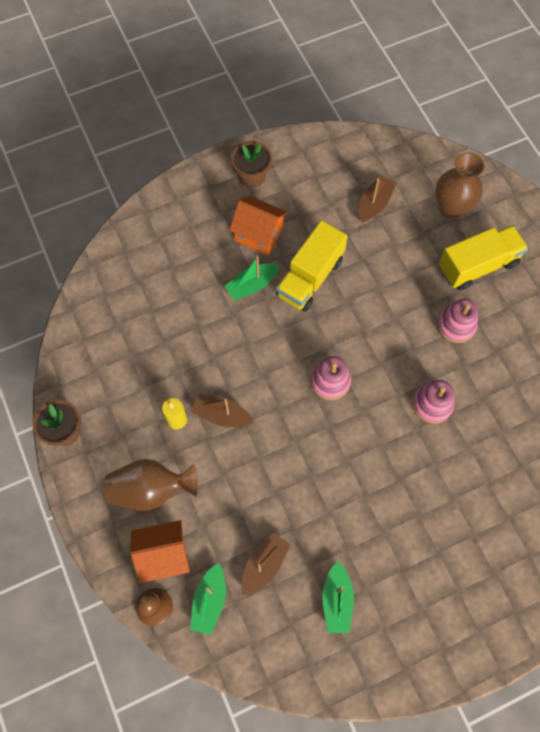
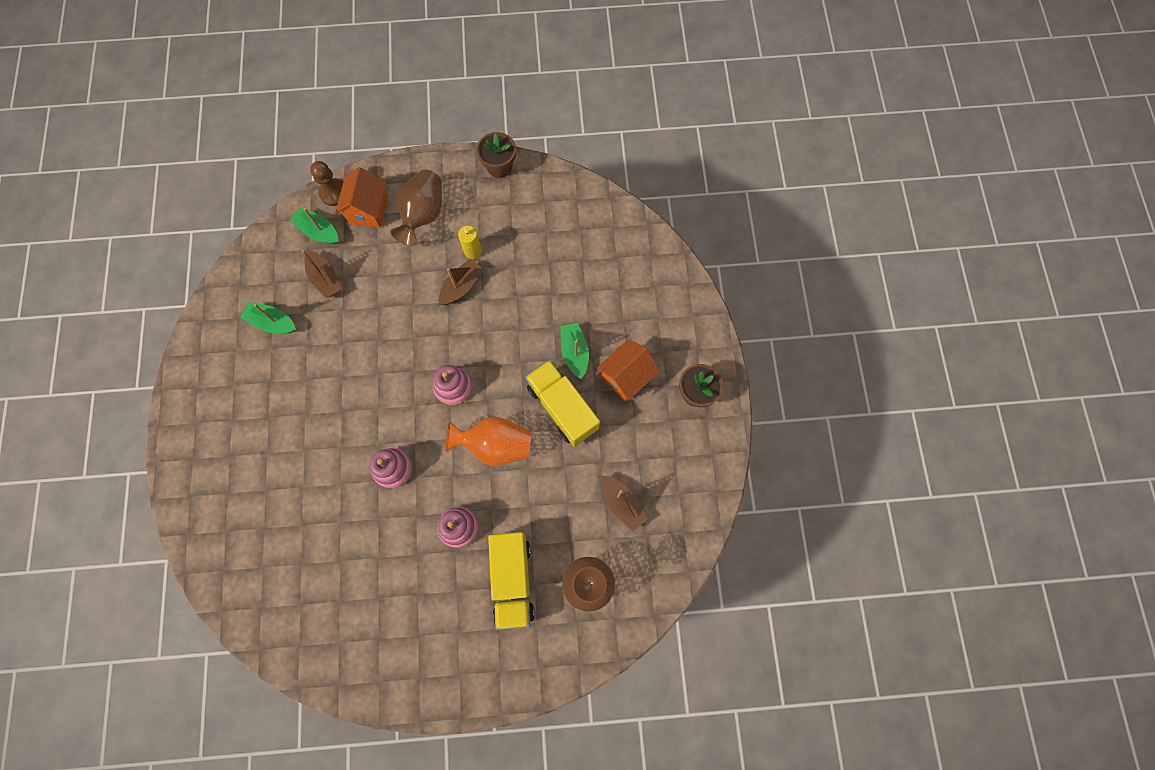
camera: 110 degrees right, 5 degrees up
(369, 322) = (495, 445): none -> orange vase

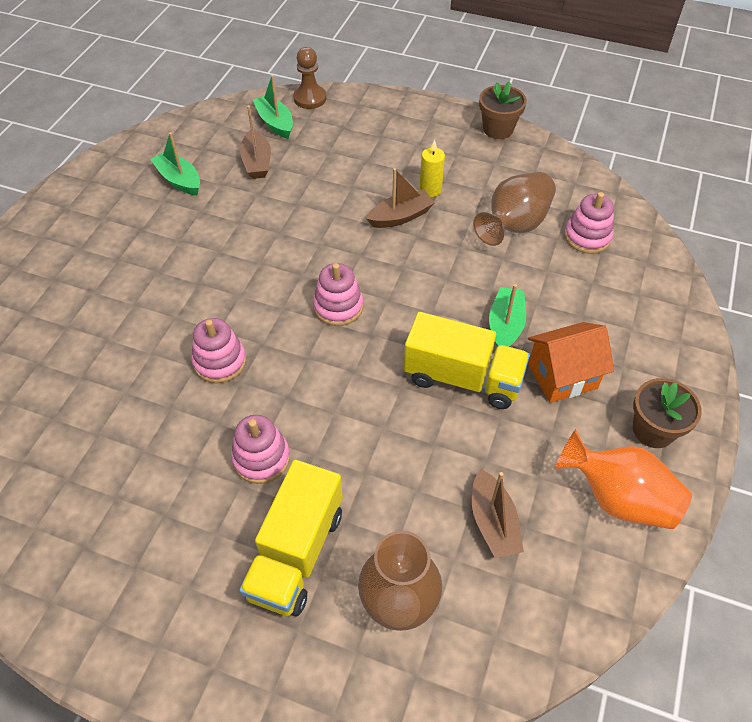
camera: 25 degrees right, 20 degrees down
(368, 210) = (336, 122): orange house -> none
(423, 215) = (392, 143): brown vase -> brown vase (514, 225)
(495, 445) = (357, 385): orange vase -> orange vase (617, 498)
(562, 407) = (462, 378): yellow truck -> yellow truck turned 120 degrees clockwise
(602, 249) = (587, 237): none -> pink stacking toy

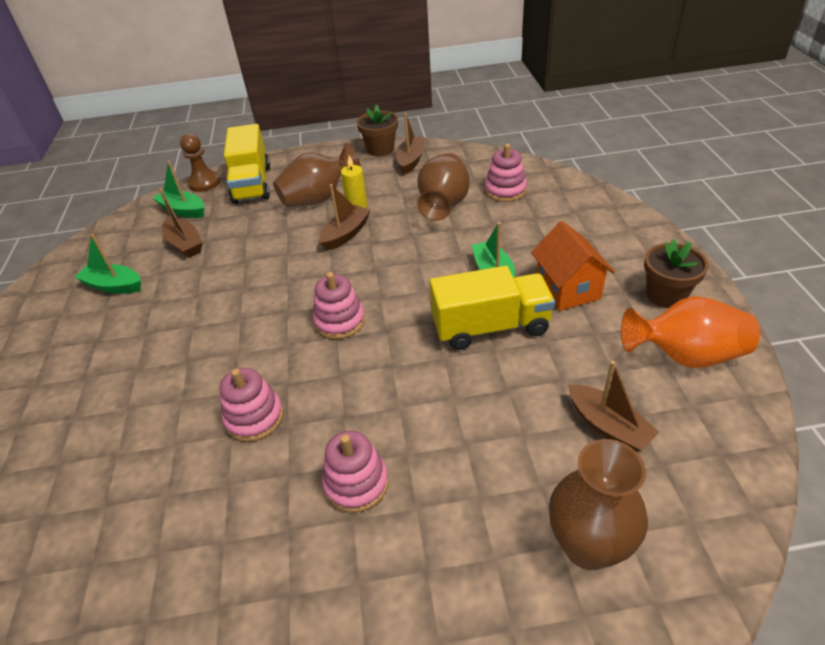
camera: 25 degrees left, 10 degrees down
(296, 553) = (455, 553): yellow truck -> yellow truck (252, 184)
(401, 163) = (318, 198): none -> brown vase
(519, 157) = (411, 160): none -> brown boat
(562, 376) = (567, 289): orange house -> orange house turned 60 degrees counterclockwise

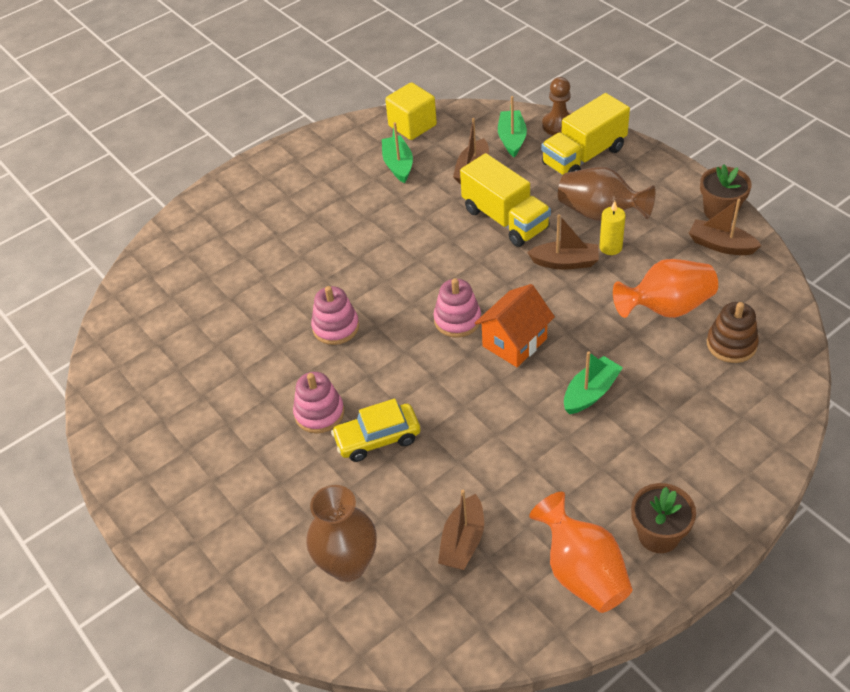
camera: 60 degrees right, 5 degrees up
(83, 258) = (412, 125): none -> yellow cube
(411, 160) = (721, 245): brown boat -> brown boat turned 135 degrees counterclockwise
(432, 443) = (377, 438): none -> yellow car
(444, 204) = (666, 308): brown vase -> orange vase
(490, 327) = (520, 420): yellow truck -> yellow truck (505, 219)
(505, 190) = (731, 344): pink stacking toy -> brown stacking toy
(567, 289) = (610, 455): orange house -> orange house (514, 342)

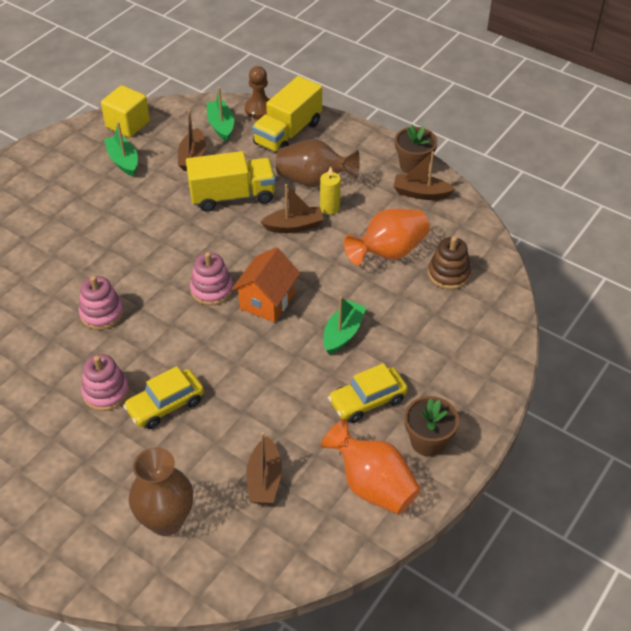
camera: 20 degrees left, 0 degrees up
(505, 219) = (232, 196): yellow truck -> yellow truck turned 45 degrees counterclockwise
(600, 475) = (367, 401): none -> yellow car

